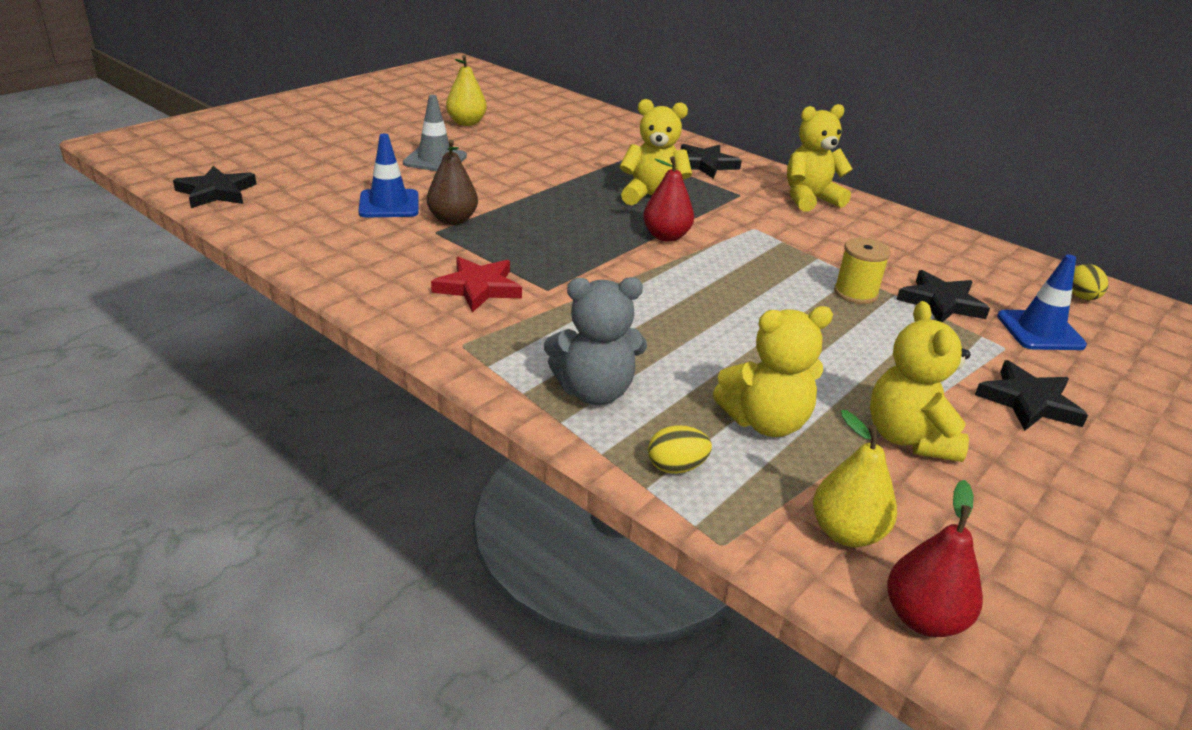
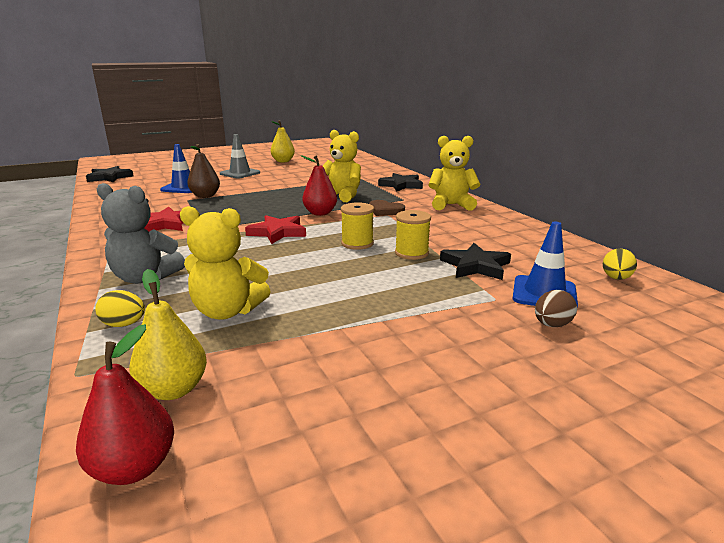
camera: 25 degrees right, 10 degrees down
(657, 282) = (278, 232): none -> red star
(742, 220) = (385, 211): none -> brown heart
(778, 287) = (357, 243): none -> yellow spool
(908, 438) = (322, 340): yellow teddy bear -> none
(1028, 402) = (467, 336): black star -> none
(1083, 371) = (552, 325): none -> brown egg

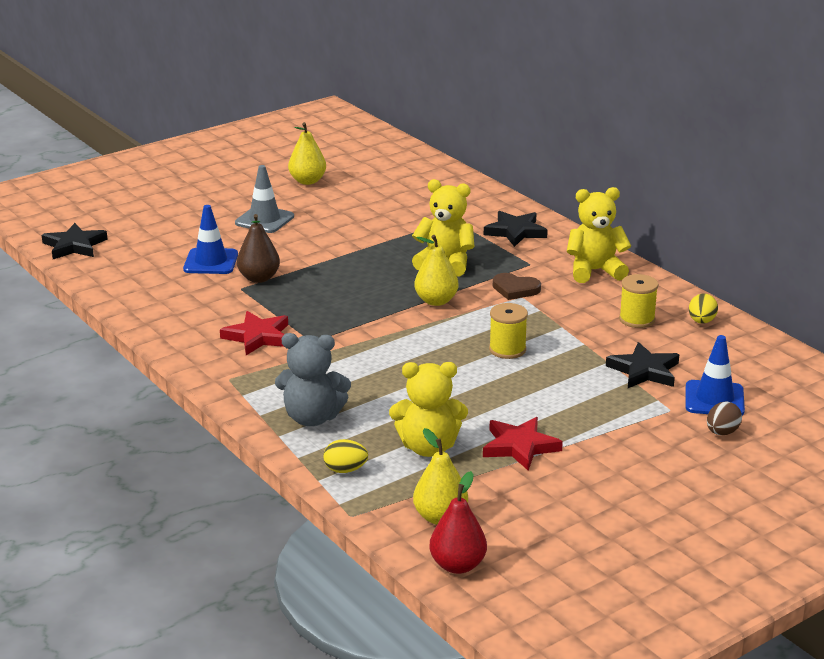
camera: 10 degrees left, 5 degrees up
(278, 232) = (405, 340): red star -> red star (520, 446)
(320, 213) = (436, 301): red pear -> yellow pear
(411, 253) = (572, 359): yellow spool -> yellow spool (637, 319)
(616, 278) = (782, 374): yellow egg -> yellow egg (701, 321)

